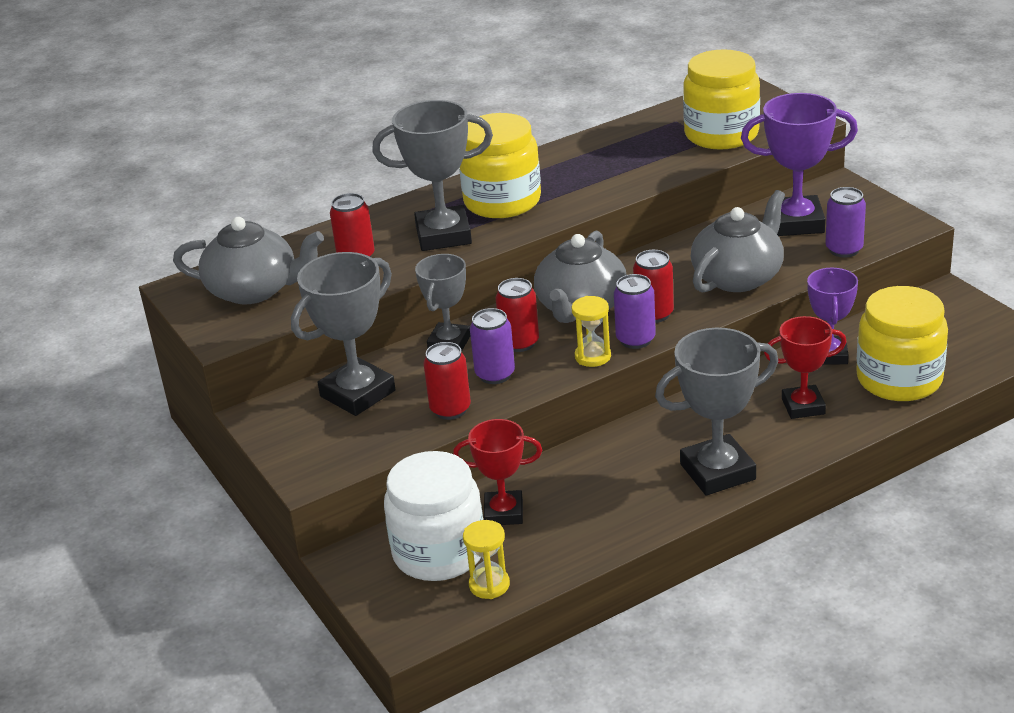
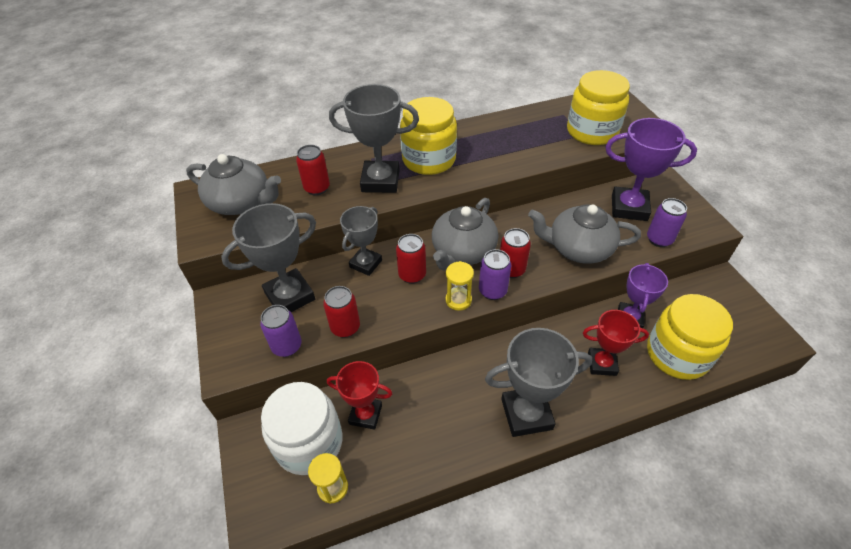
camera: 10 degrees right, 15 degrees up
(495, 374) = (386, 301): purple can -> purple can (287, 346)
(738, 277) = (578, 248): grey teapot -> grey teapot turned 135 degrees counterclockwise

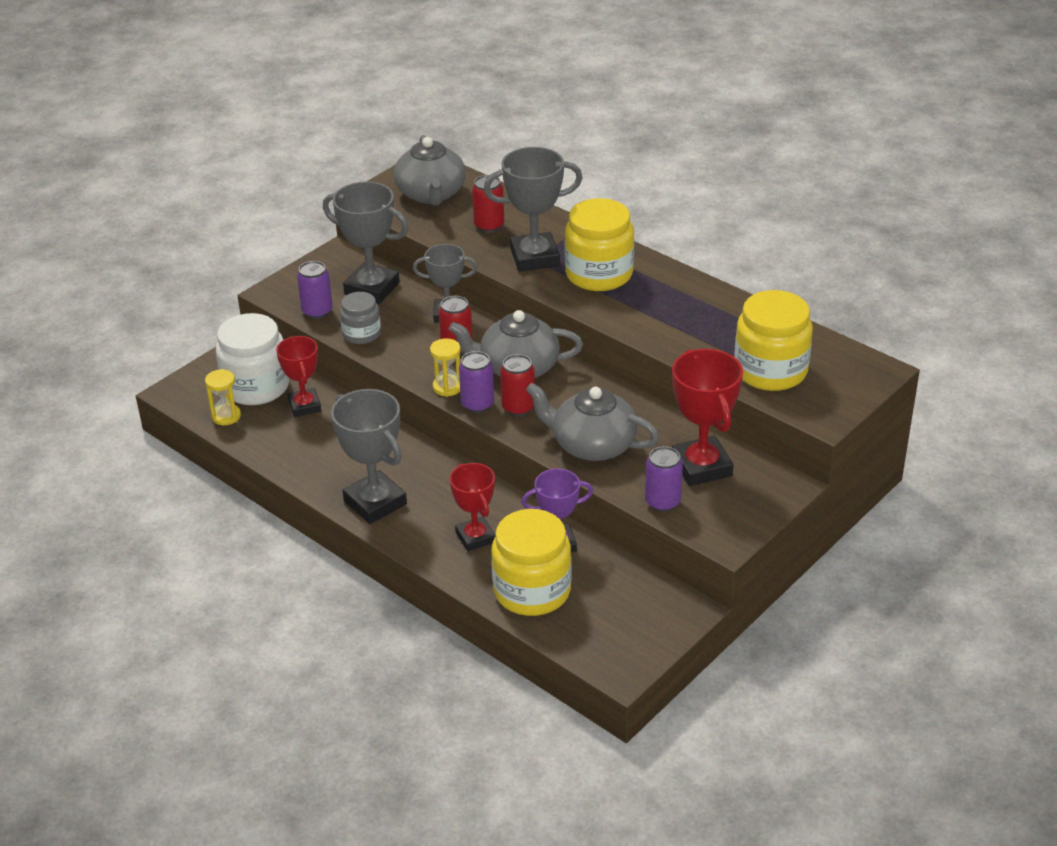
camera: 60 degrees right, 10 degrees down
(345, 327) = (361, 334): red can -> grey jar
(380, 181) = (534, 257): grey trophy -> grey trophy turned 75 degrees counterclockwise
(578, 248) = (592, 445): grey teapot -> grey teapot turned 45 degrees counterclockwise
(629, 208) = (701, 467): purple trophy -> red trophy

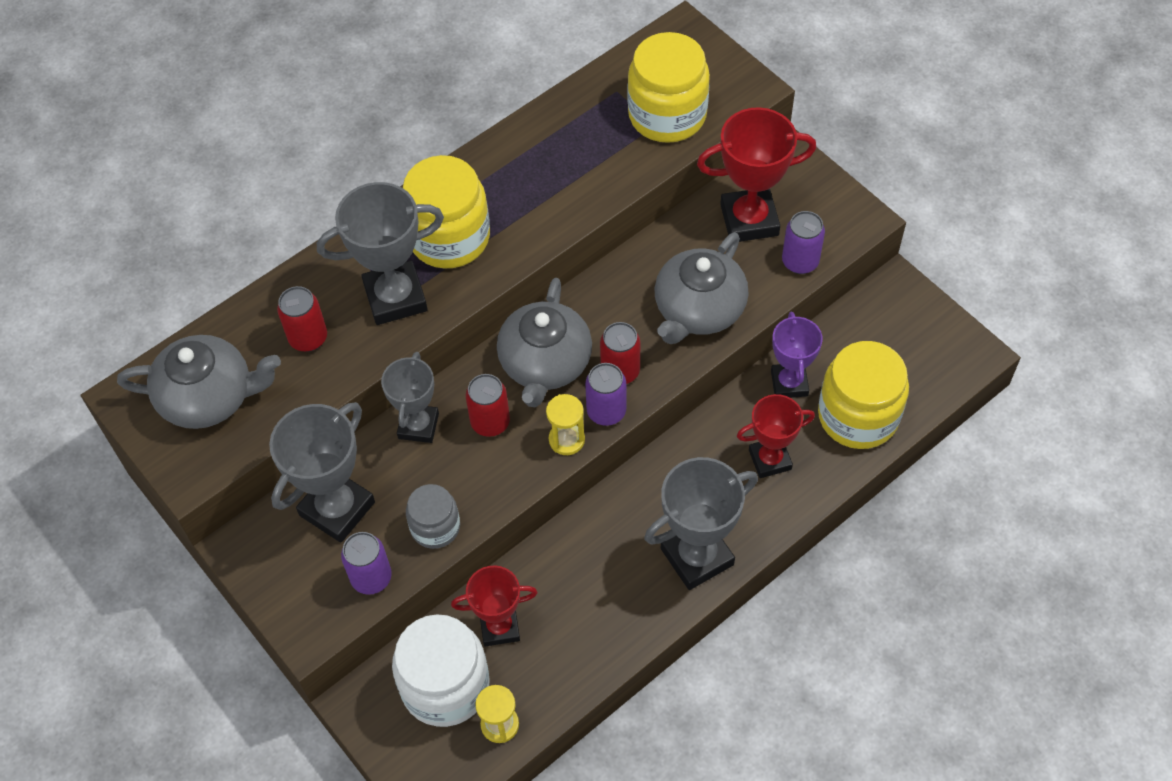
camera: 80 degrees left, 20 degrees up
(534, 257) = (395, 297): grey trophy -> grey trophy turned 75 degrees clockwise

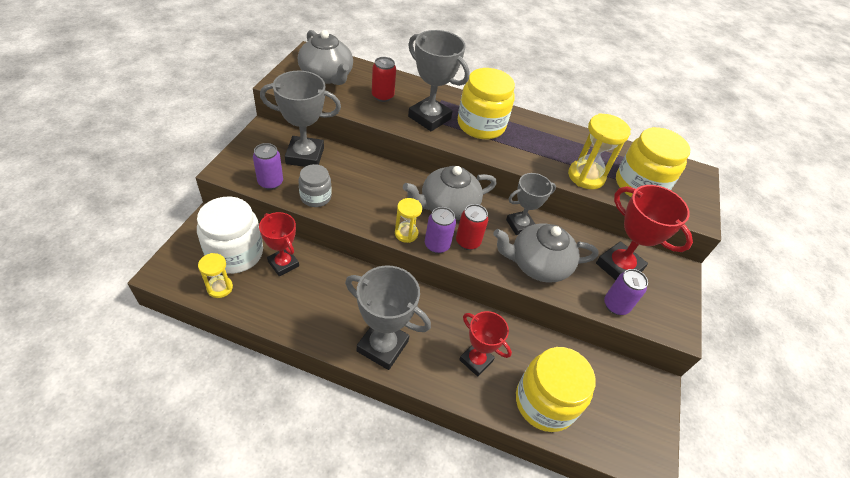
camera: 50 degrees right, 10 degrees down
(418, 426) = (373, 169): grey trophy -> grey trophy (520, 225)
(490, 422) = (394, 197): red can -> none
(619, 167) = (586, 176): none -> yellow hourglass
(789, 383) = (537, 349): purple trophy -> none

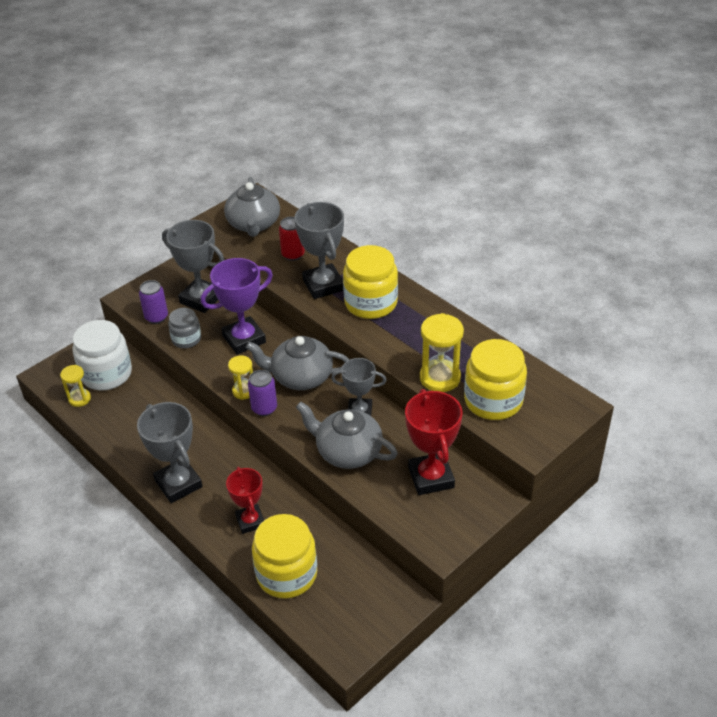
camera: 35 degrees right, 5 degrees down
(283, 264) = (140, 393): red trophy -> none
(372, 184) = (244, 339): none -> purple trophy
(467, 242) = (295, 413): red can -> none
(615, 305) = (395, 509): purple can -> none

